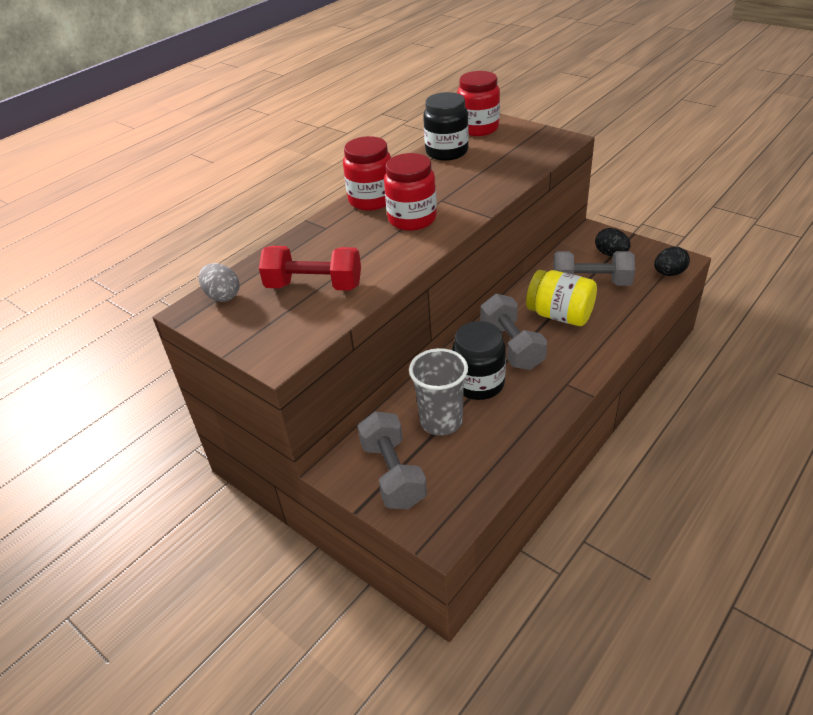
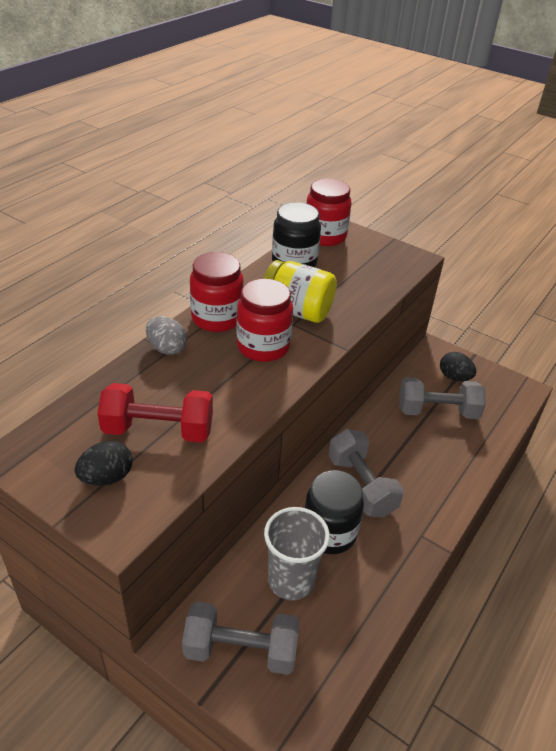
camera: 10 degrees left, 0 degrees up
(222, 296) = (51, 438): grey egg -> grey egg (166, 348)
(393, 474) = (241, 650): grey dumbbell -> grey dumbbell turned 60 degrees counterclockwise
(560, 315) = (409, 449): yellow jar -> yellow jar (297, 311)
(669, 273) = (513, 404): black egg -> black egg (106, 477)

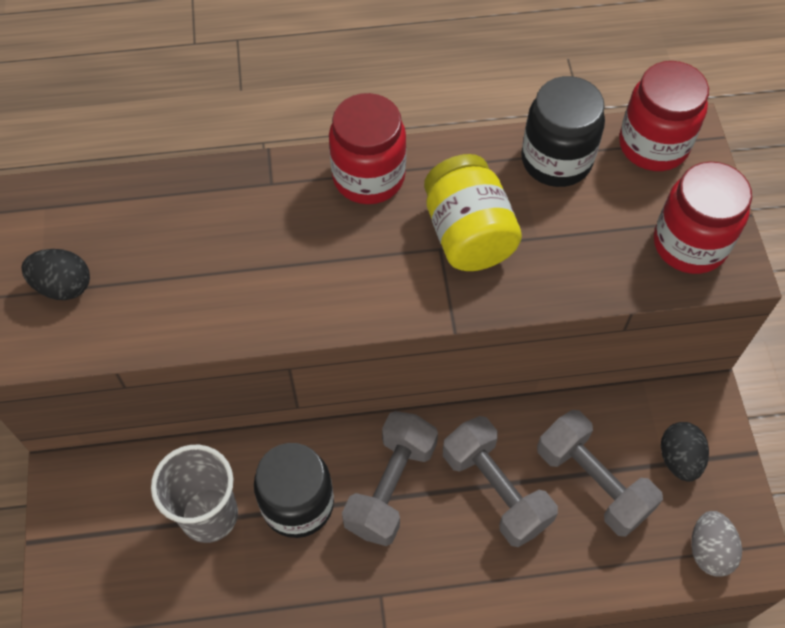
camera: 50 degrees right, 20 degrees up
(158, 430) = (156, 272): red dumbbell -> none
(166, 348) = (274, 179): grey egg -> grey egg (709, 550)
(241, 650) = (100, 533): grey dumbbell -> grey dumbbell (495, 490)
(263, 346) = (369, 253): red jar -> red jar (689, 244)

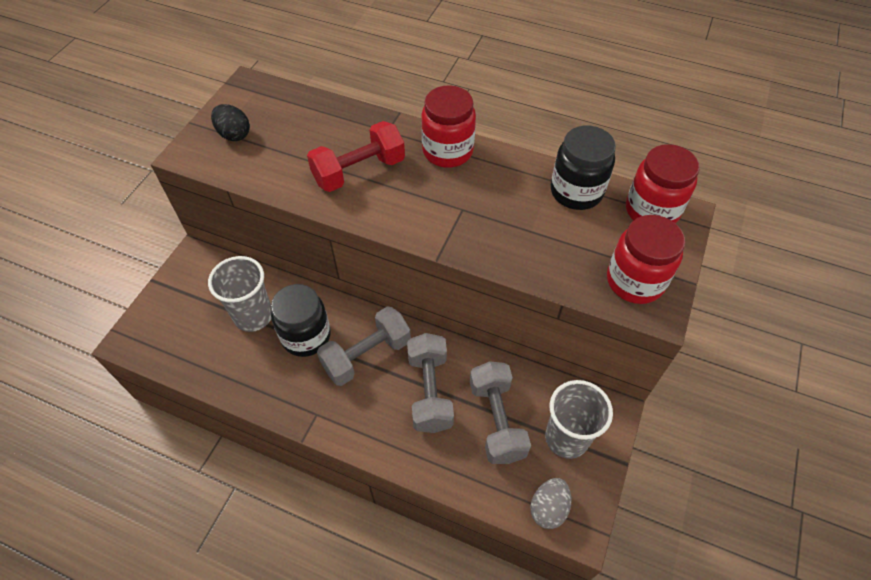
camera: 30 degrees right, 5 degrees down
(275, 259) = (359, 171): none -> red dumbbell
(468, 234) = (486, 209): yellow jar -> none
(679, 459) = (566, 438): black egg -> grey cup

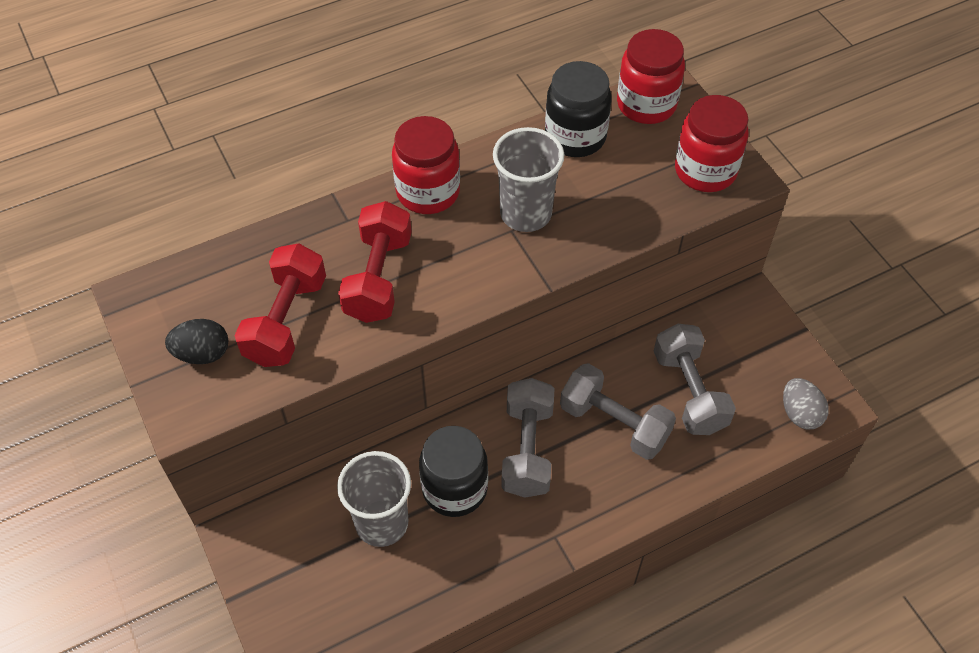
camera: 50 degrees left, 0 degrees up
(288, 152) = (286, 320): none -> red dumbbell
(496, 420) = (689, 392): grey dumbbell -> grey dumbbell turned 45 degrees clockwise
(566, 438) = (749, 352): grey cup -> grey cup (526, 213)

